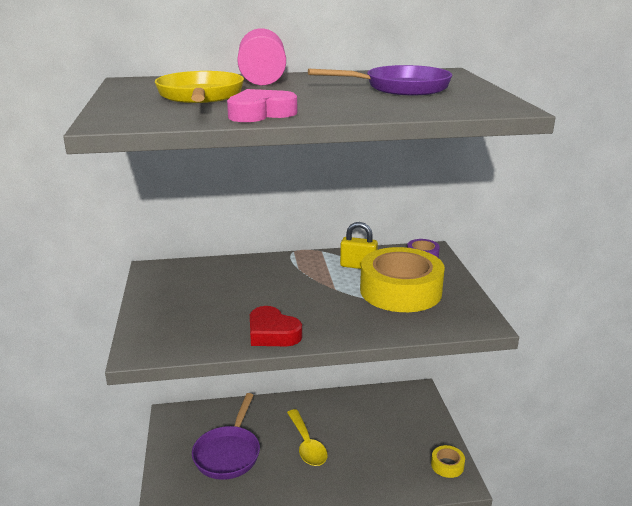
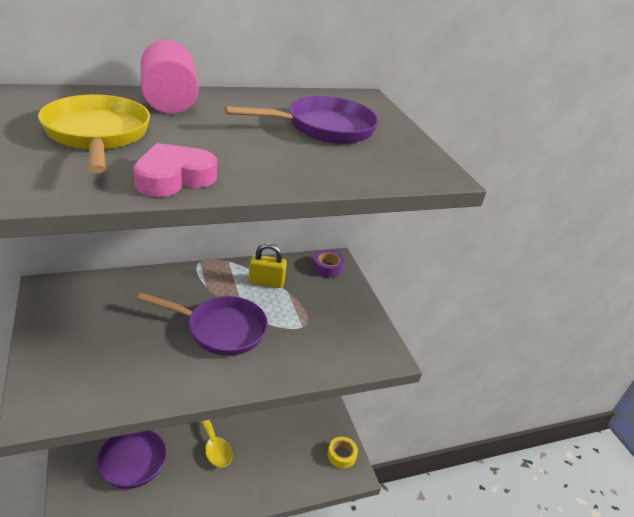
camera: 15 degrees left, 10 degrees up
(272, 333) = (183, 379): red heart -> none
(310, 299) = (221, 329): none -> purple pan
(400, 291) = (309, 316): yellow tape -> none

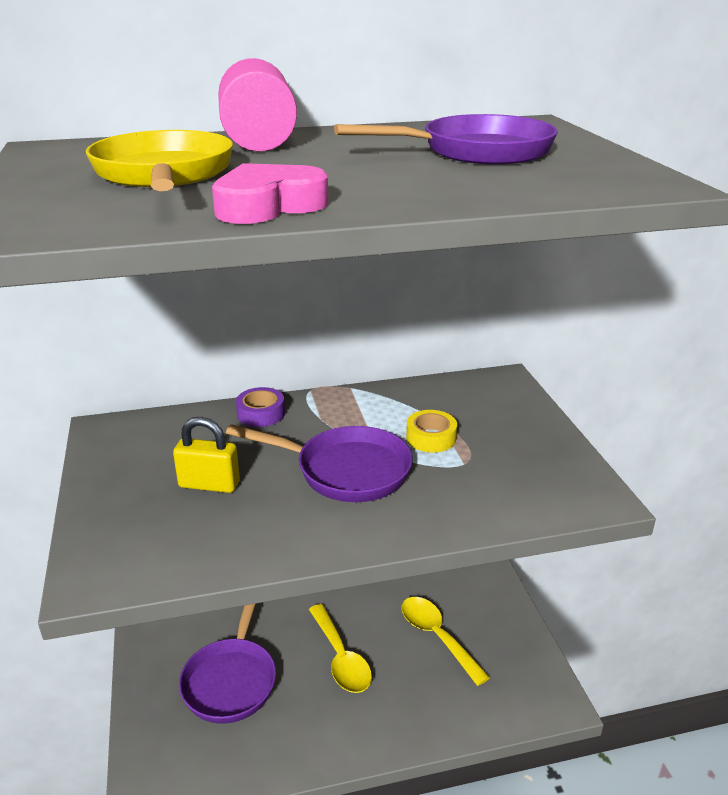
camera: 10 degrees right, 5 degrees down
(266, 282) = (406, 410): yellow padlock -> yellow padlock (209, 484)
(278, 426) = (437, 636): none -> yellow spoon
(327, 268) = (494, 389): purple tape -> purple tape (261, 414)
(341, 455) = (536, 677): yellow tape -> yellow tape (431, 438)

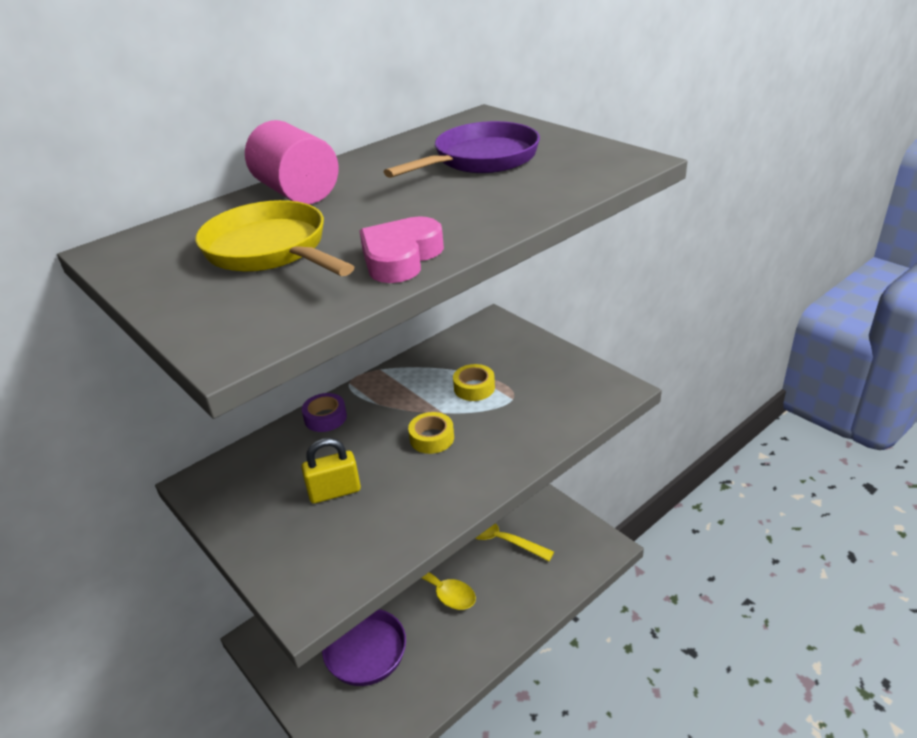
camera: 25 degrees left, 5 degrees up
(345, 471) = (432, 438): purple pan -> yellow tape

